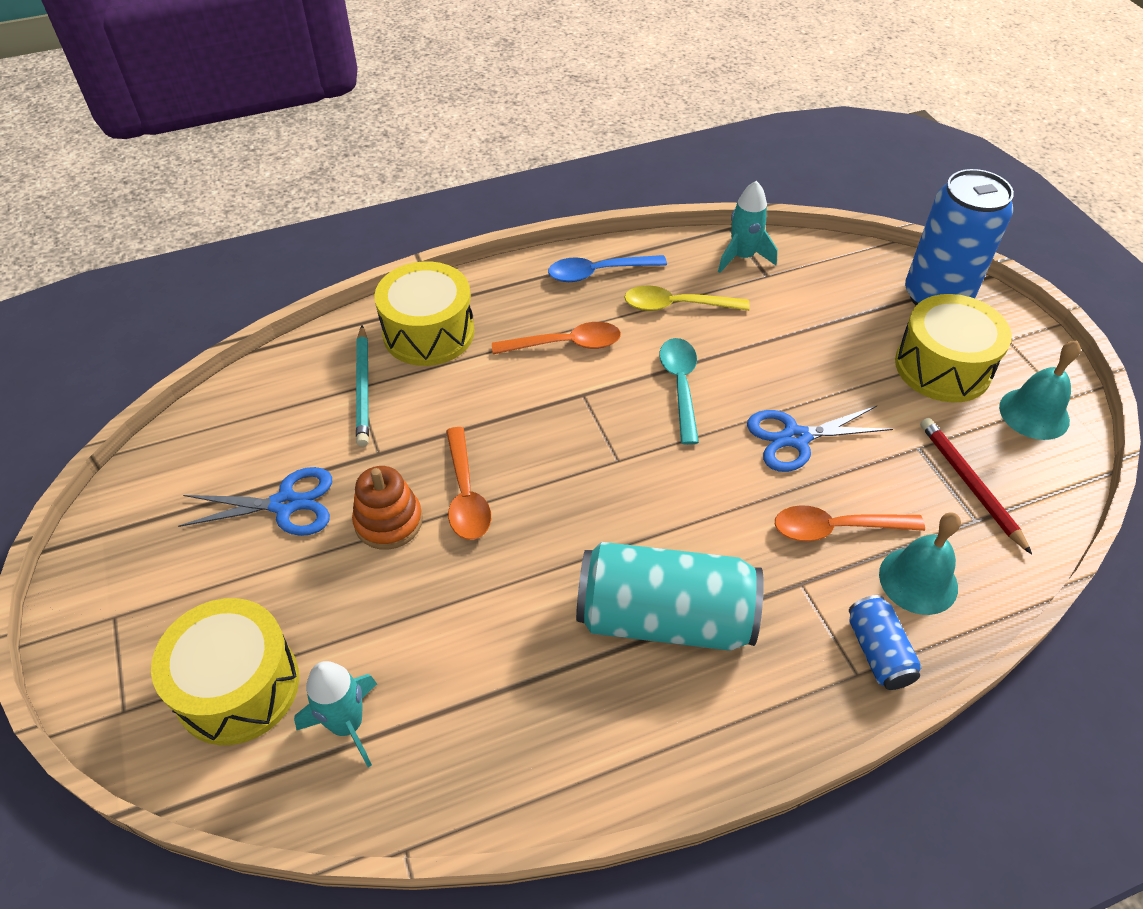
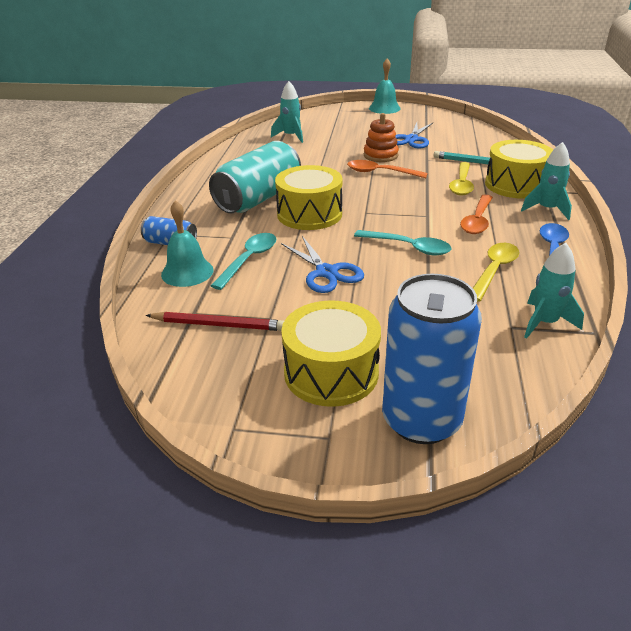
camera: 120 degrees right, 15 degrees down
(238, 686) = (328, 124): yellow drum -> yellow drum (309, 214)
(458, 386) = (461, 184): none -> yellow spoon
(492, 293) = (547, 209): none -> turquoise rocket
(796, 438) = (326, 272): blue scissors -> blue scissors turned 135 degrees clockwise
(836, 528) = (249, 260): orange spoon -> turquoise spoon
(1034, 413) = (238, 397): turquoise bell -> turquoise bell (384, 108)

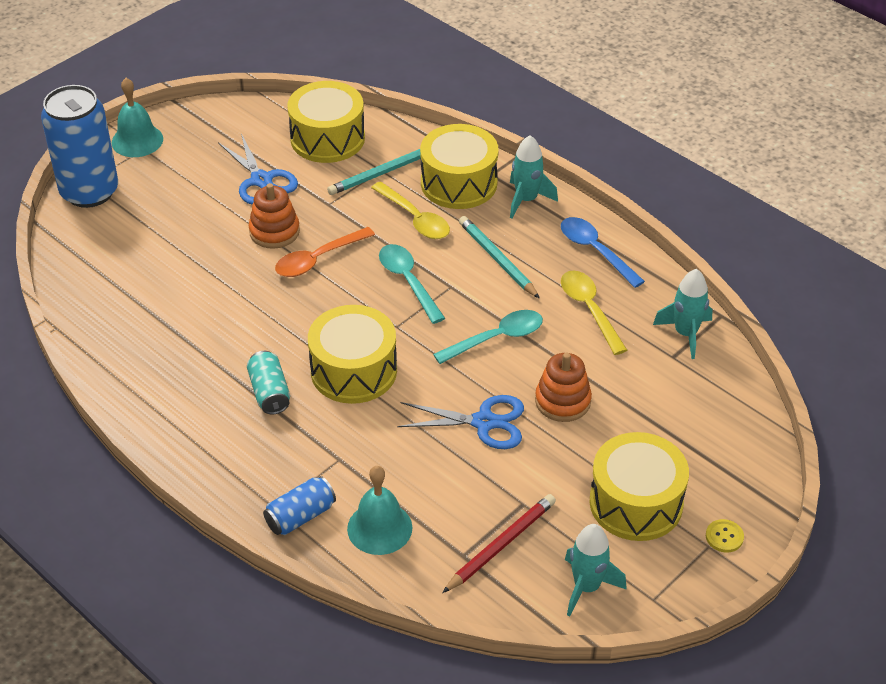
camera: 55 degrees left, 10 degrees up
(249, 260) = (403, 468): turquoise spoon -> turquoise spoon (408, 282)
(258, 198) = (269, 392): turquoise can -> turquoise can, size x0.49
(291, 136) = (120, 273): turquoise rocket -> turquoise rocket (586, 587)
(350, 443) = (724, 537): none -> yellow button
(390, 295) = (562, 401): none -> orange stacking toy
(421, 420) = (732, 482): blue can -> blue can (89, 192)
(474, 141) = (327, 138): none -> yellow drum
(477, 220) = (497, 259): orange spoon -> turquoise pencil

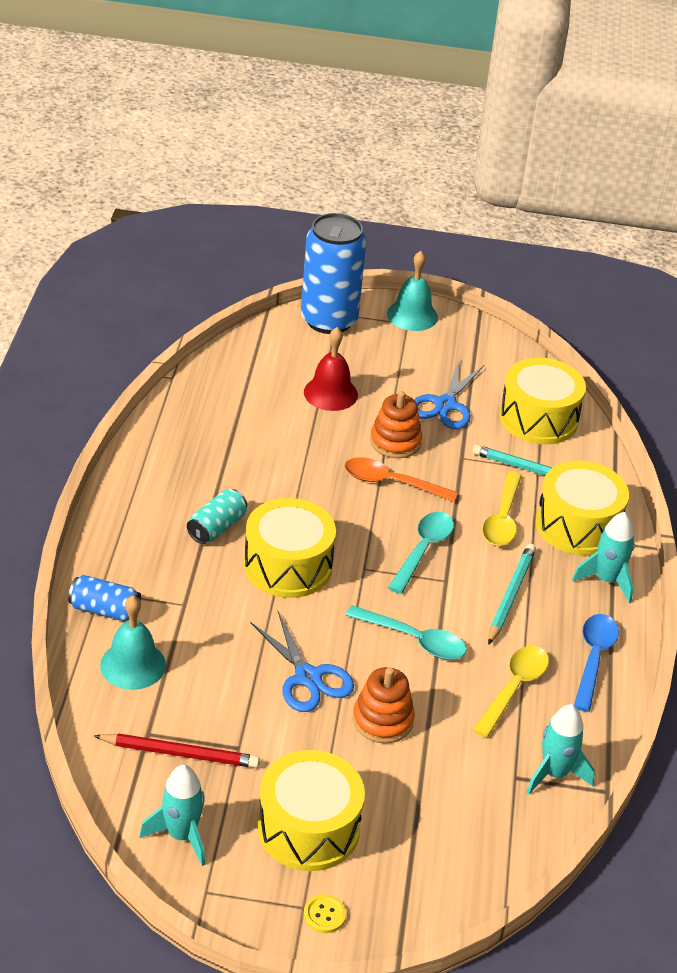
camera: 50 degrees right, 5 degrees down
(179, 238) = (330, 393): none -> red bell

